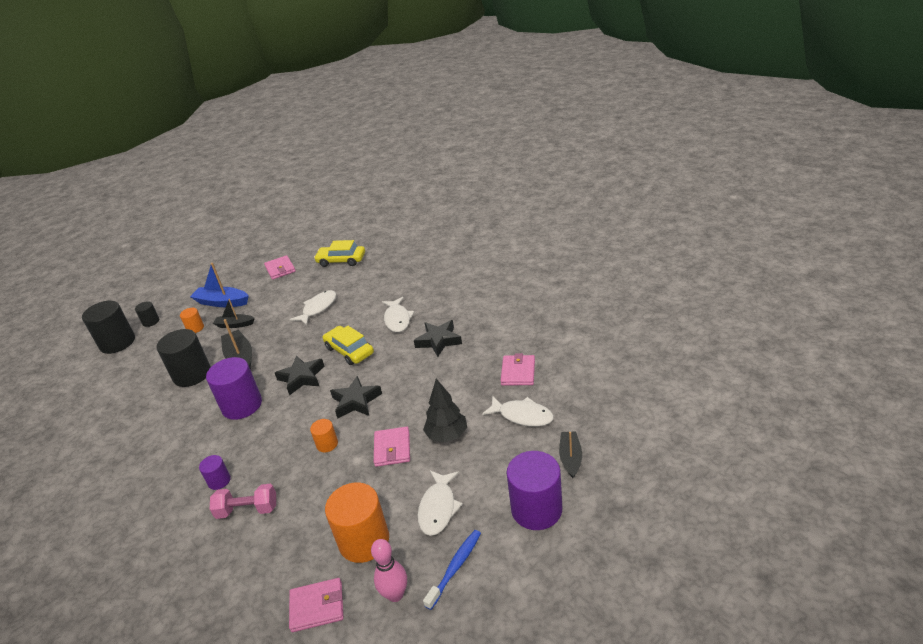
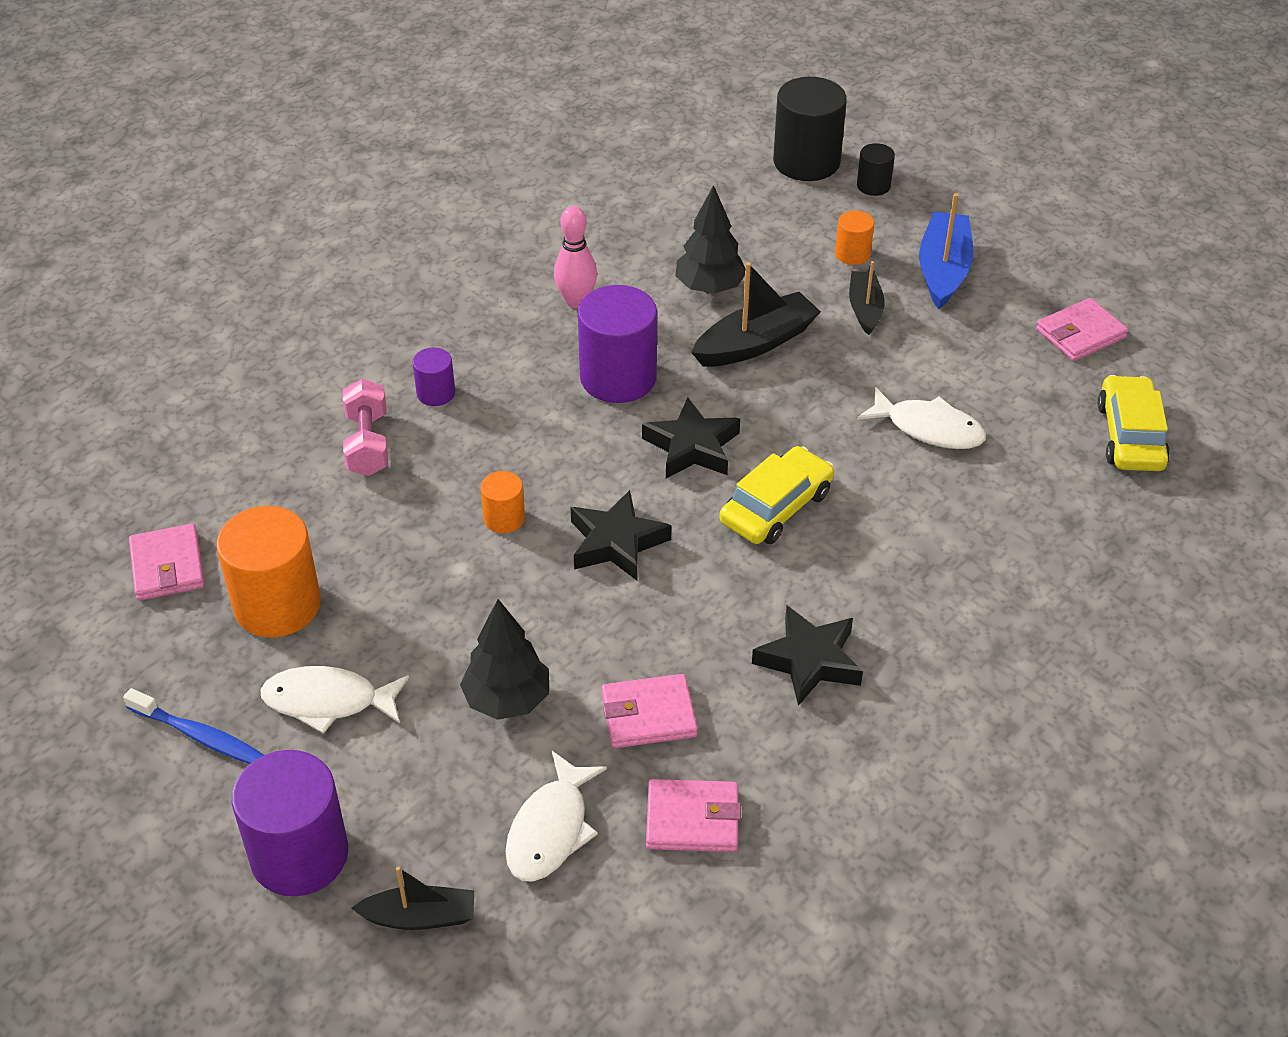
camera: 80 degrees right, 10 degrees up
(192, 374) = (709, 288): black cylinder -> black tree
(392, 448) = (481, 617): pink wallet -> pink wallet (648, 715)
(395, 594) = (166, 660): pink bowling pin -> pink bowling pin (576, 301)
(397, 319) = (889, 576): white fish -> none

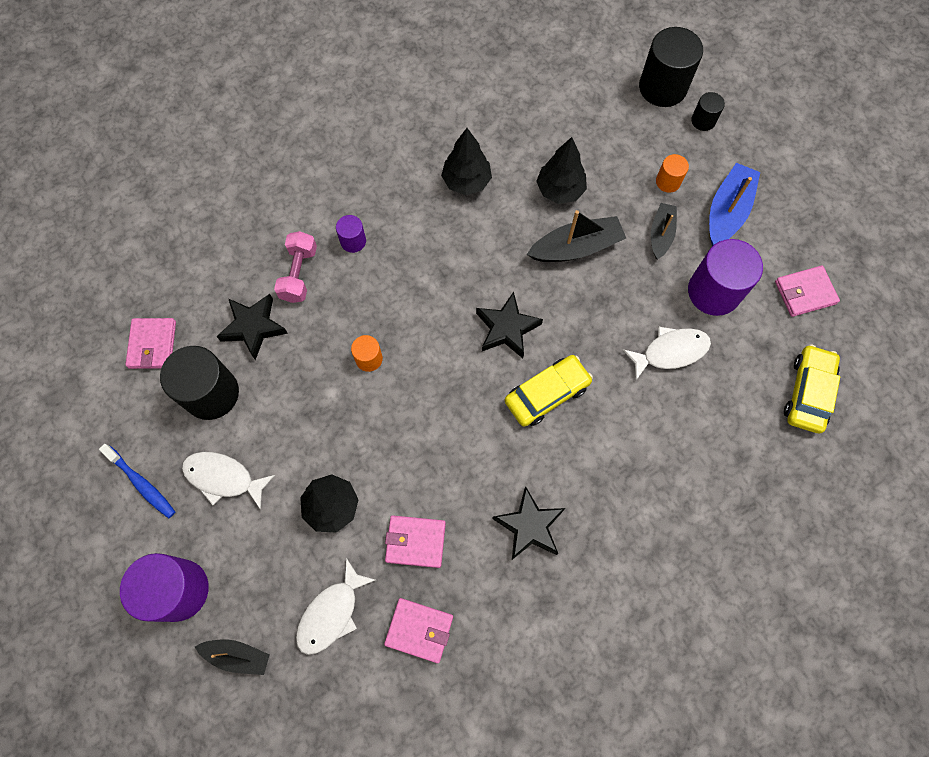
camera: 15 degrees right, 25 degrees up
(277, 605) = (211, 393): orange cylinder -> black cylinder
(576, 301) = (466, 181): pink bowling pin -> black tree
(616, 543) = (435, 397): black star -> black star (254, 327)
(618, 378) = (475, 256): purple cylinder -> purple cylinder (713, 291)
(929, 428) = (670, 351): white fish -> white fish turned 60 degrees counterclockwise

